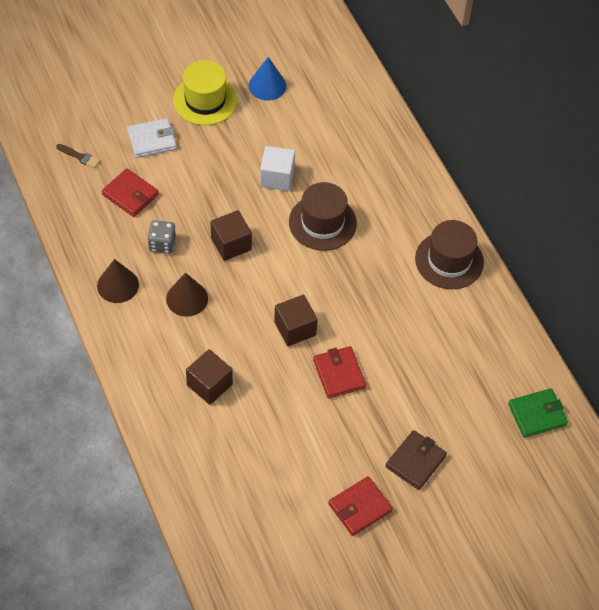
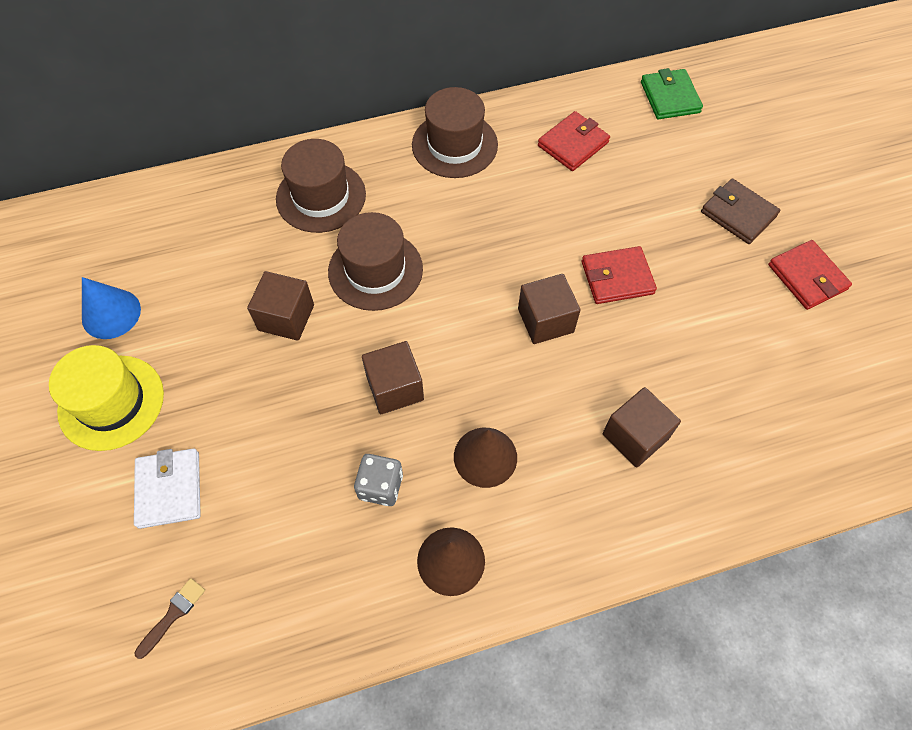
camera: 80 degrees left, 5 degrees up
(130, 194) = (274, 530): red wallet -> red wallet (573, 144)
(277, 177) = (286, 317): white cube -> brown cube
(382, 182) = (321, 196): none -> brown hat

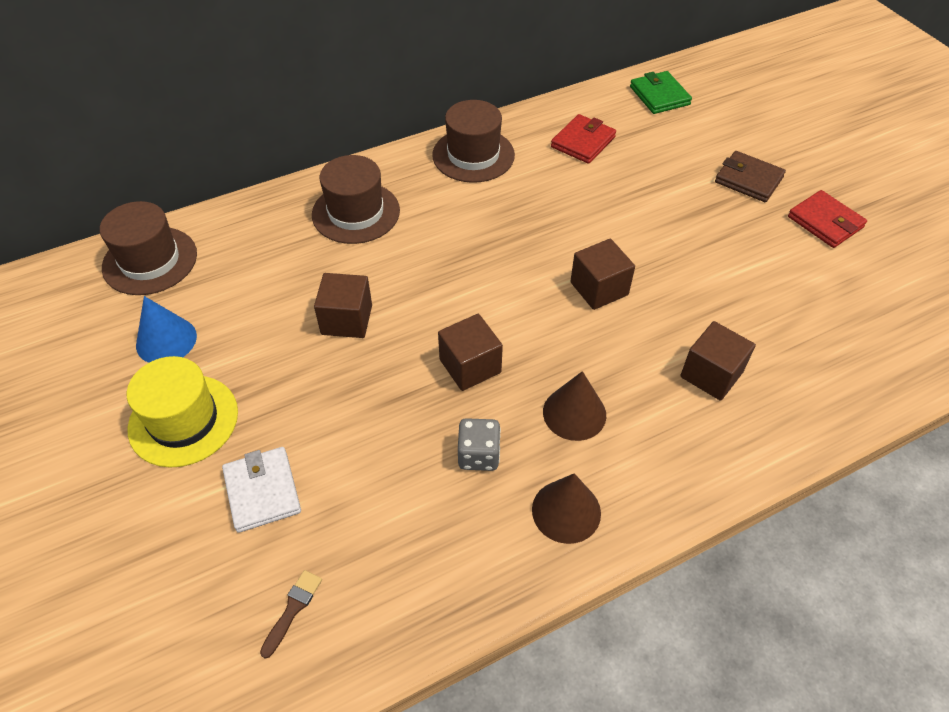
camera: 10 degrees left, 10 degrees down
(375, 270) = (425, 268): brown hat -> brown hat (150, 261)
(617, 278) = (655, 245): red wallet -> none

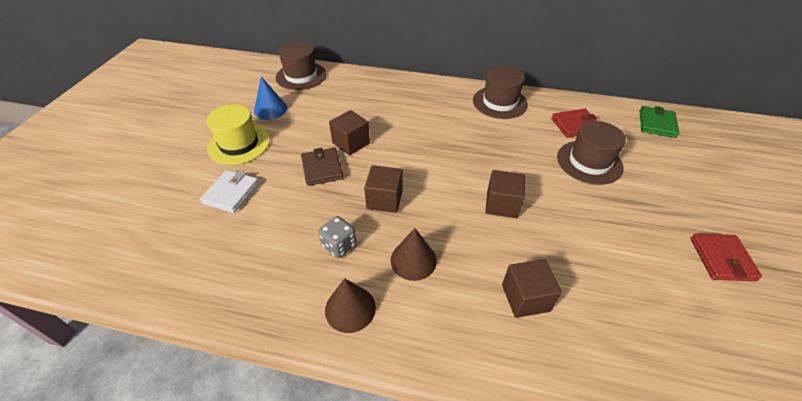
camera: 40 degrees right, 5 degrees down
(292, 609) = (181, 253): brown brush -> none
(356, 212) = (409, 100): brown hat -> brown hat (589, 162)
(748, 180) = (679, 200): brown wallet -> brown wallet (322, 168)

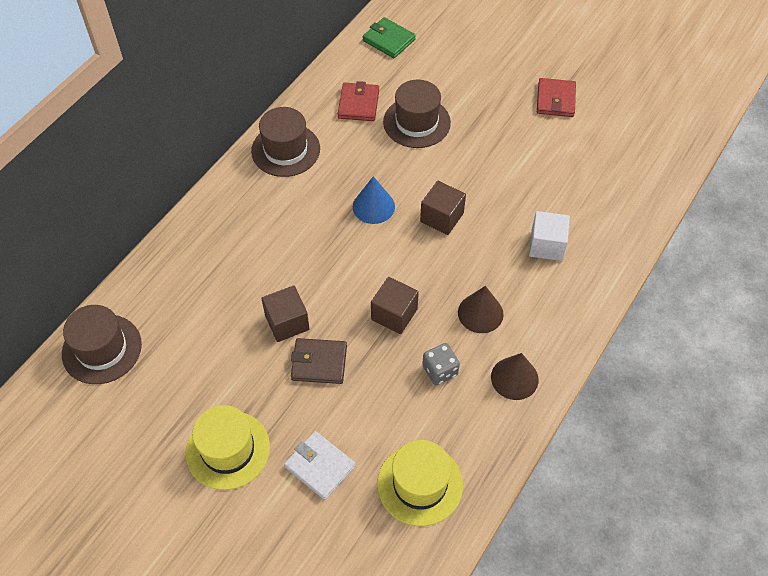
camera: 70 degrees left, 10 degrees up
(221, 261) = (420, 484): none -> yellow hat
(270, 109) = (167, 402): blue cone -> blue cone (373, 206)
(525, 298) = (546, 245): brown cube -> white cube
(722, 259) = (555, 100): red wallet -> red wallet turned 75 degrees clockwise

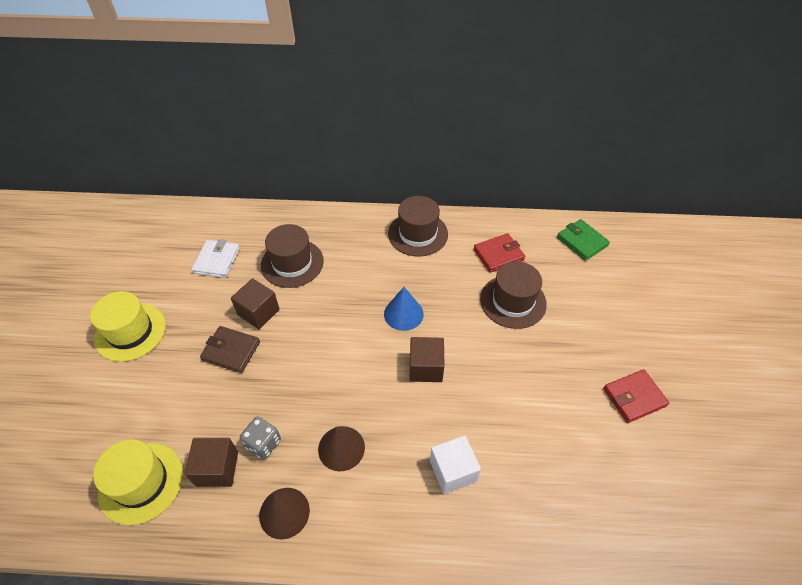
camera: 60 degrees right, 5 degrees down
(102, 349) = (186, 224): brown hat -> brown hat (292, 263)
(319, 363) = (231, 351): brown wallet -> brown wallet turned 45 degrees counterclockwise
(319, 466) = (135, 398): white wallet -> white wallet (217, 260)
(388, 40) = (581, 241): green wallet -> green wallet turned 45 degrees counterclockwise
(394, 314) = (304, 380): brown cube -> brown cube (217, 468)

